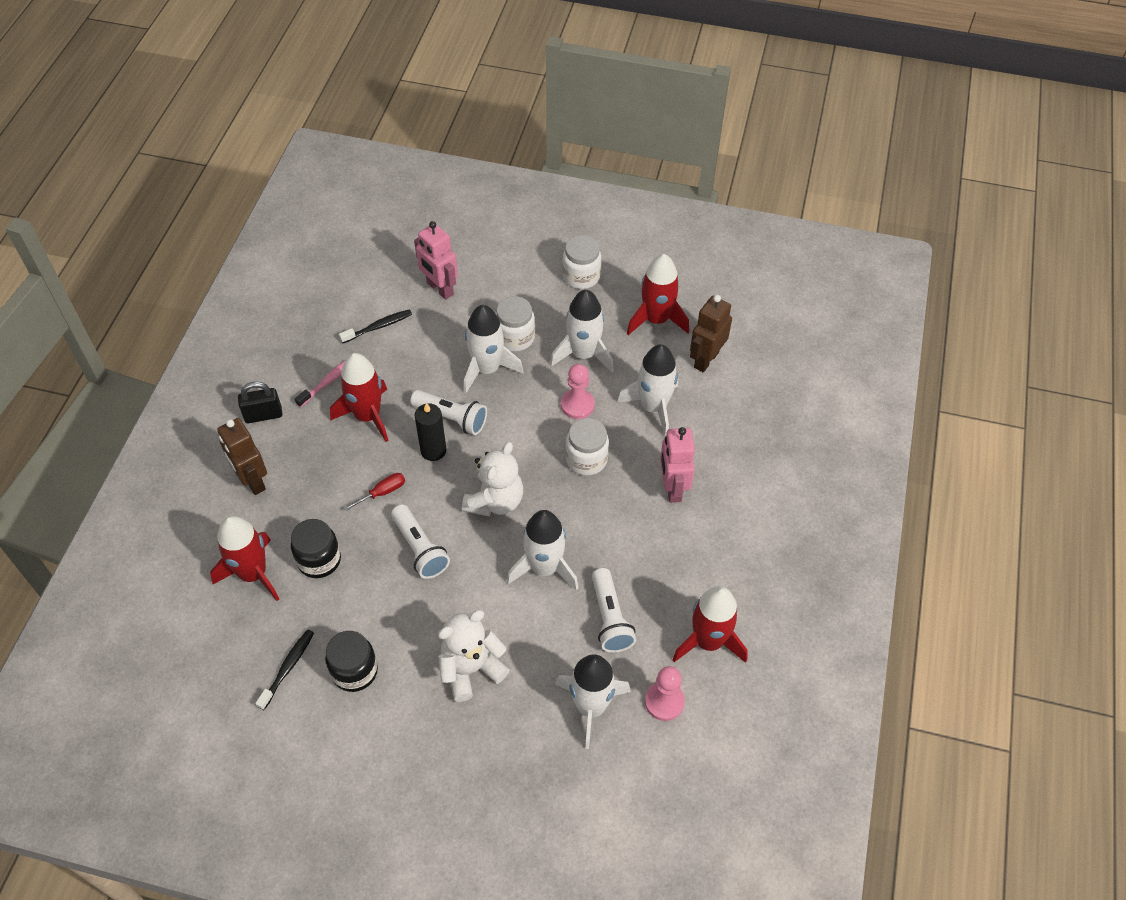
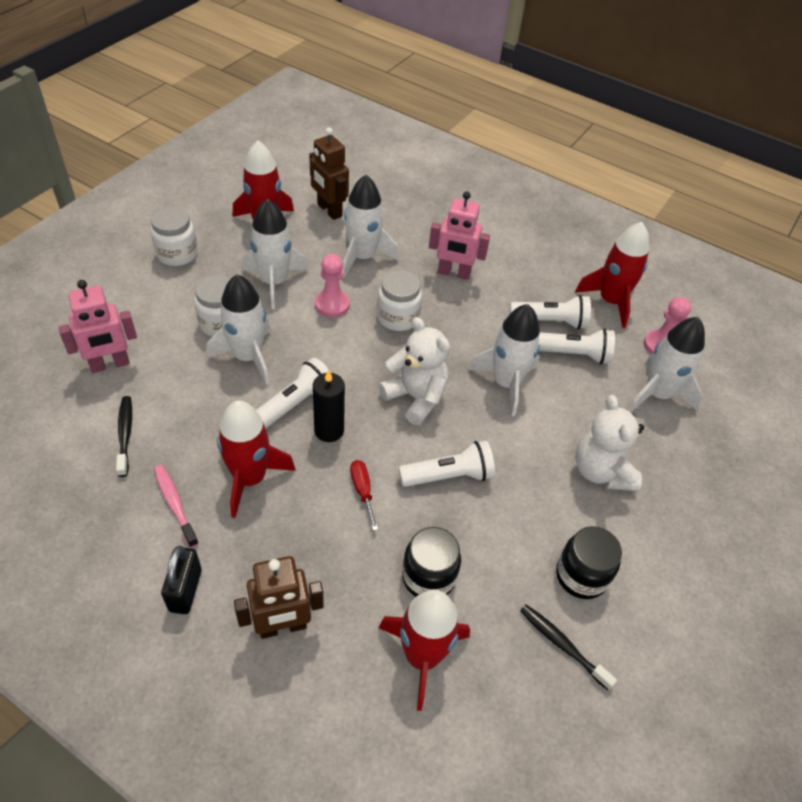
camera: 75 degrees left, 5 degrees down
(647, 589) = (550, 321): none -> white flashlight

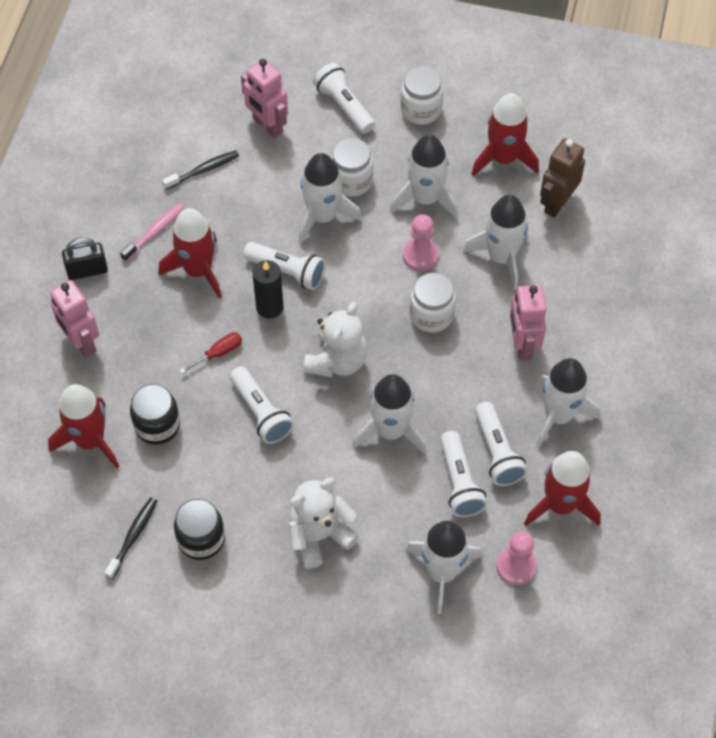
camera: 75 degrees right, 10 degrees up
(132, 302) = (344, 106): none -> white flashlight
(283, 626) = (81, 342): brown robot -> pink robot
(528, 275) = (558, 415): none -> white rocket

